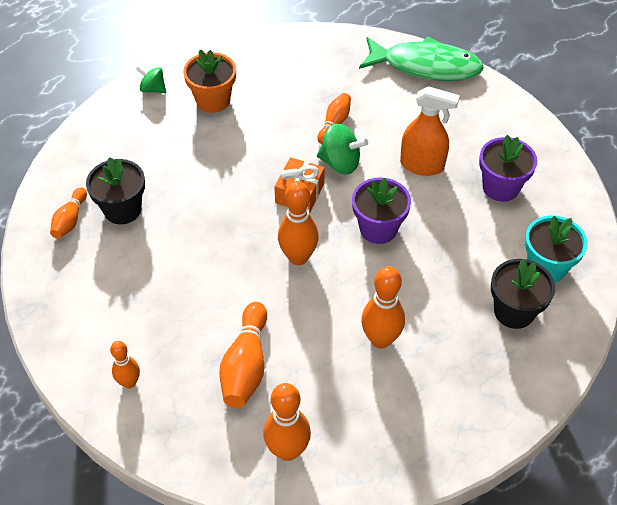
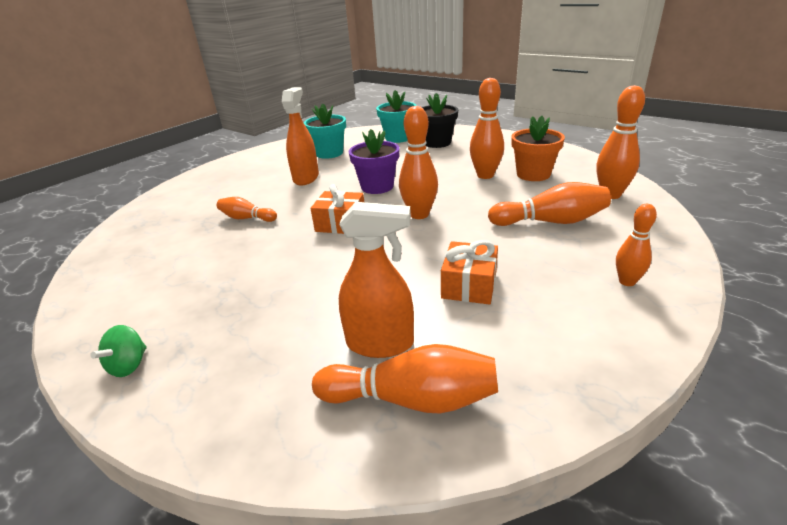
camera: 95 degrees left, 20 degrees down
(70, 220) = (412, 399): orange bowling pin -> orange bowling pin, size x1.63
(122, 209) = (380, 343): black flower pot -> orange spray bottle
(166, 272) = (469, 285): none -> orange gift
(213, 100) = (181, 300): orange flower pot -> orange flower pot (533, 174)
(340, 163) = (301, 209): green spinning top -> none
(426, 66) = (184, 187): green fish -> none
(500, 187) = (329, 153): purple flower pot -> turquoise flower pot

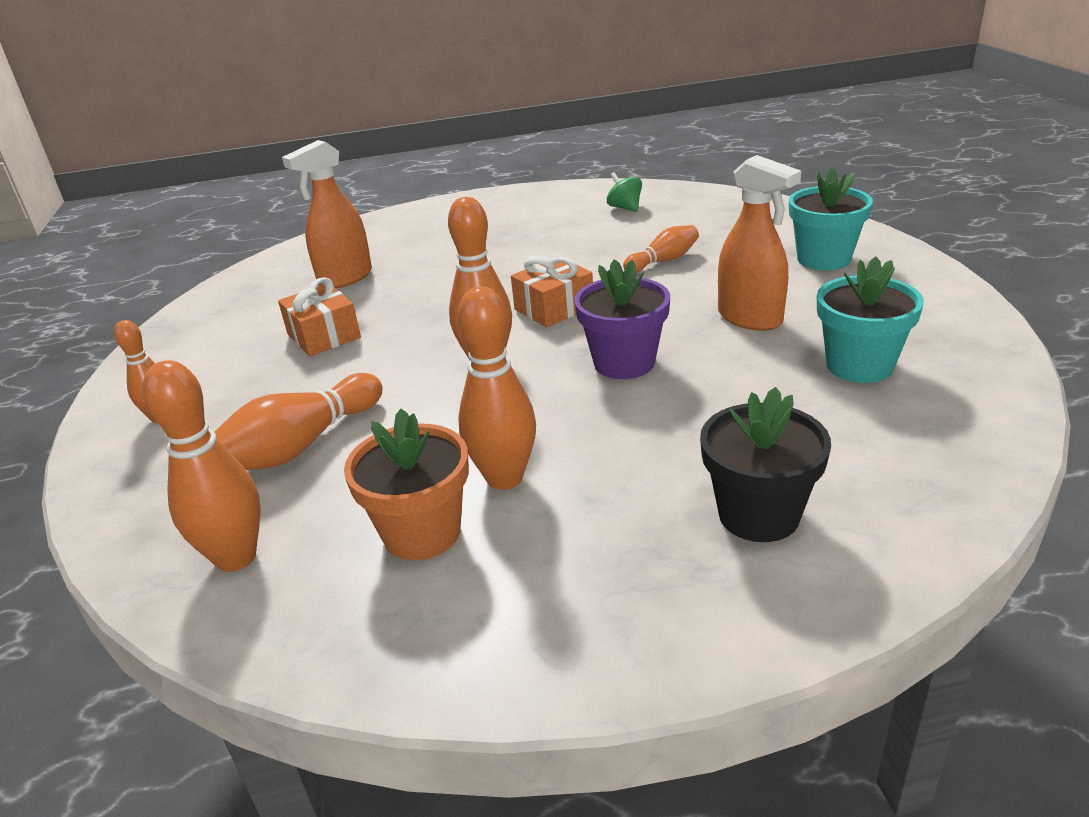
camera: 130 degrees right, 0 degrees up
(129, 365) = (486, 203): green spinning top -> green spinning top (625, 208)
(398, 138) = (868, 477): turquoise flower pot -> turquoise flower pot (823, 259)
(412, 399) = (287, 275): orange bowling pin -> none

